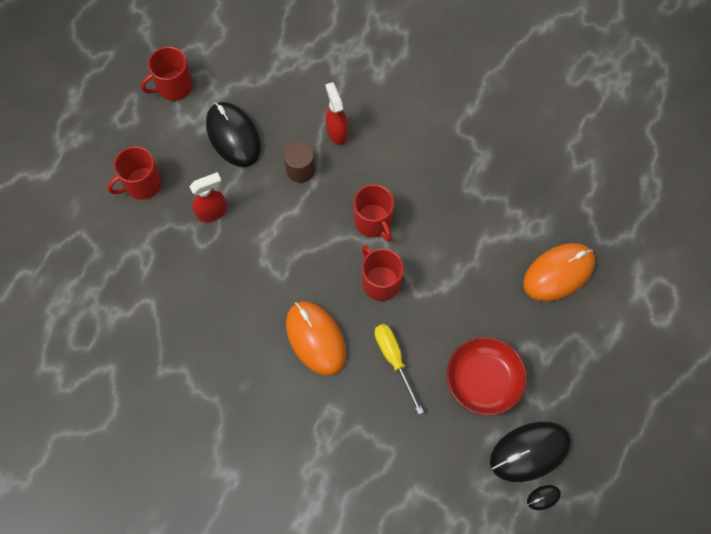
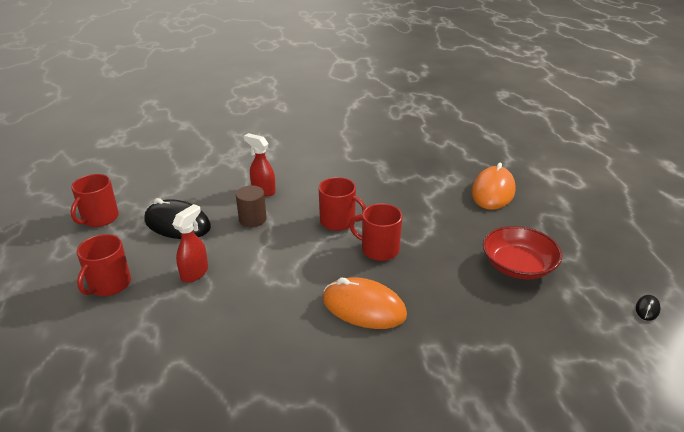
camera: 35 degrees left, 35 degrees down
(394, 360) = (441, 288): yellow screwdriver -> none
(529, 452) = (601, 288): black mouse -> none

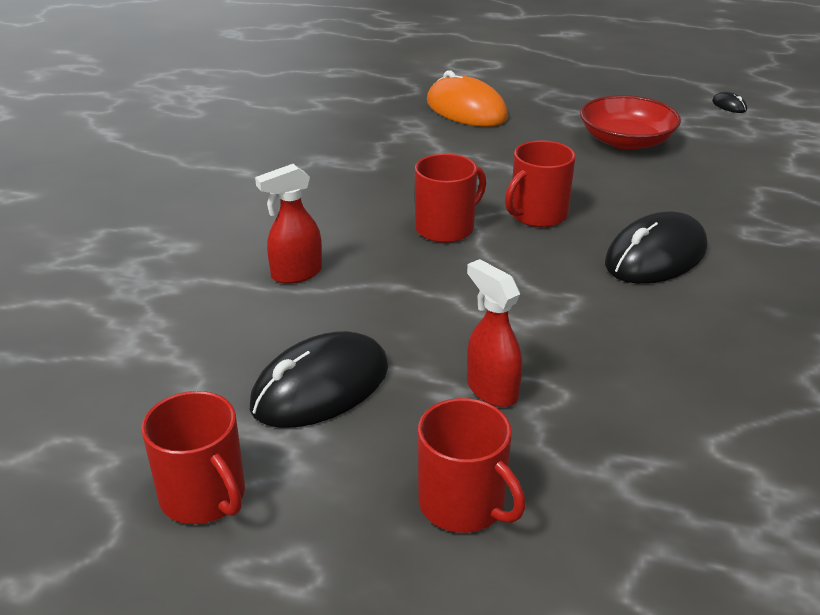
camera: 65 degrees left, 0 degrees up
(252, 219) = (375, 301): brown cylinder -> none
(364, 307) = (655, 256): orange mouse -> black mouse

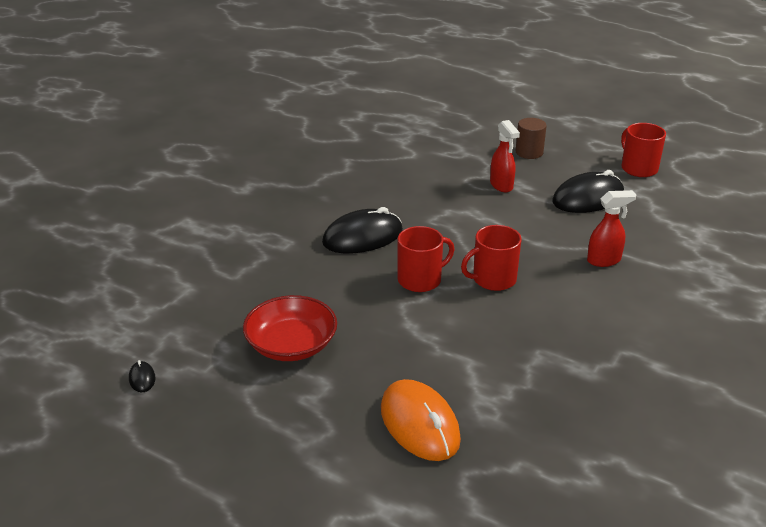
camera: 165 degrees left, 0 degrees up
(463, 504) = (529, 152): red mug -> brown cylinder

